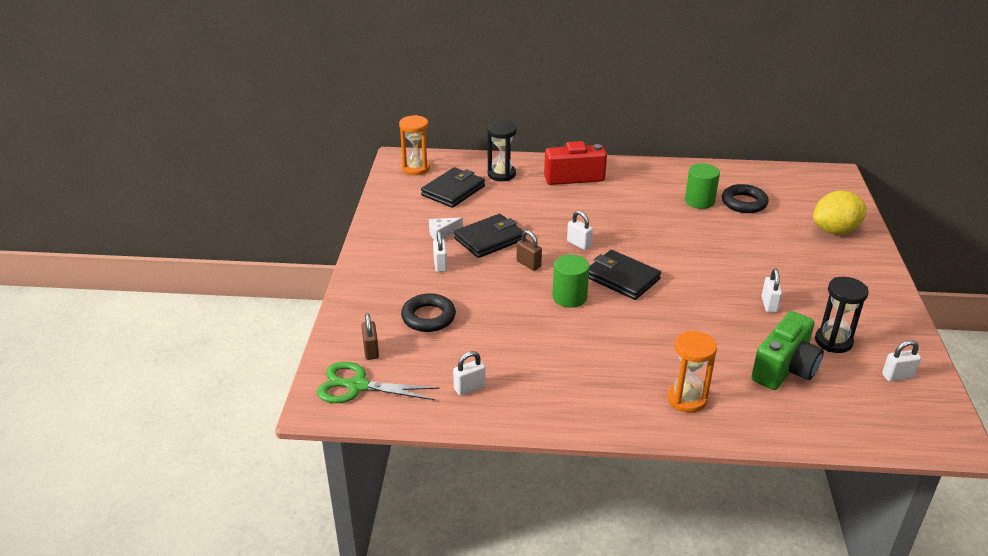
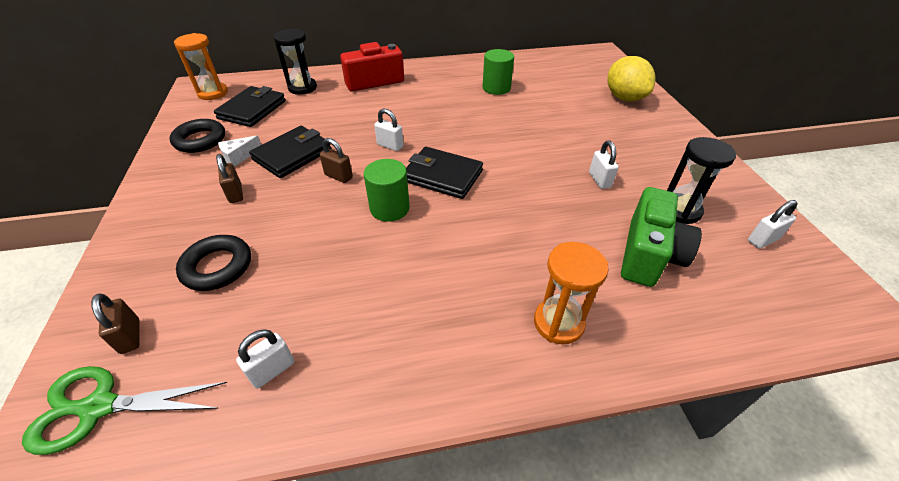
camera: 15 degrees left, 10 degrees up
(440, 265) = (235, 194): white padlock -> brown padlock
(744, 203) = (536, 84): black ring -> black ring (200, 140)
(835, 230) = (624, 98): yellow lemon -> yellow lemon turned 75 degrees counterclockwise

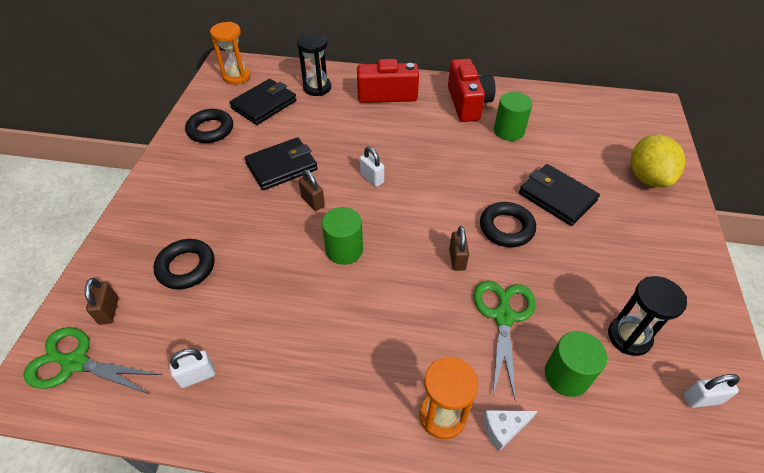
camera: 20 degrees right, 5 degrees up
(235, 194) = (221, 197): brown padlock -> brown padlock (457, 259)
(239, 157) = (236, 157): white cheese -> white cheese (503, 429)
(442, 176) = (407, 227): black wallet -> black wallet (557, 197)
(450, 75) = (467, 103): none -> red camera
(533, 156) = (506, 228): none -> black ring
(568, 224) = (503, 316): none -> green scissors
(599, 180) = (562, 276): white padlock -> none
(648, 254) = (566, 375): green camera -> green cylinder

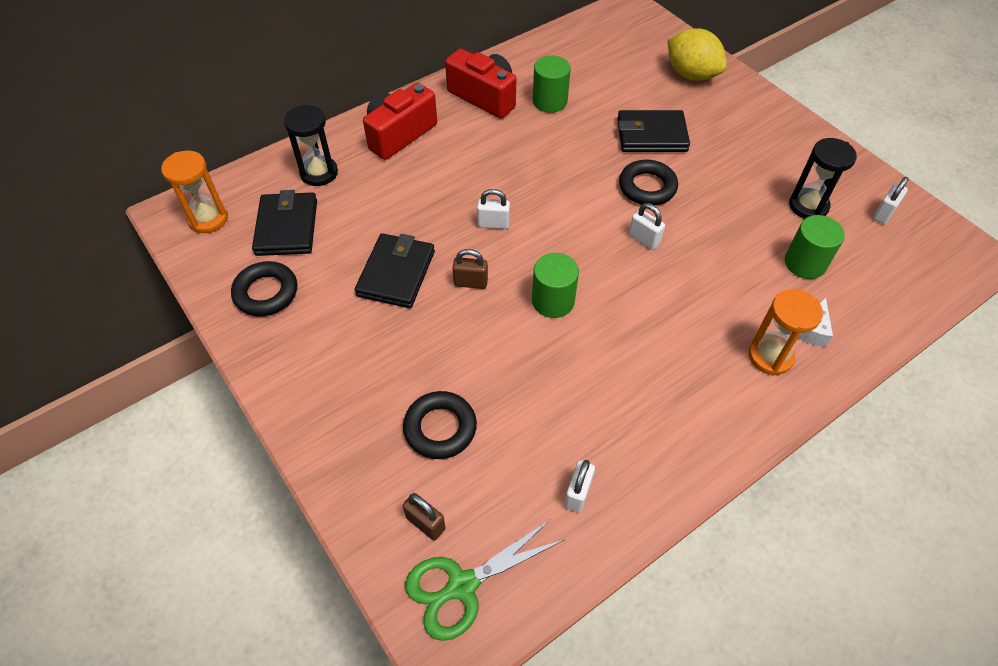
camera: 45 degrees left, 5 degrees up
(457, 259) = (644, 239): brown padlock -> white padlock
(503, 316) = (724, 256): green scissors -> none

